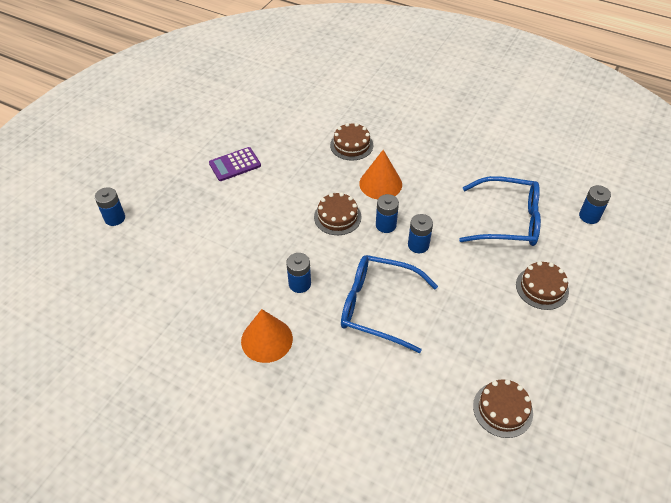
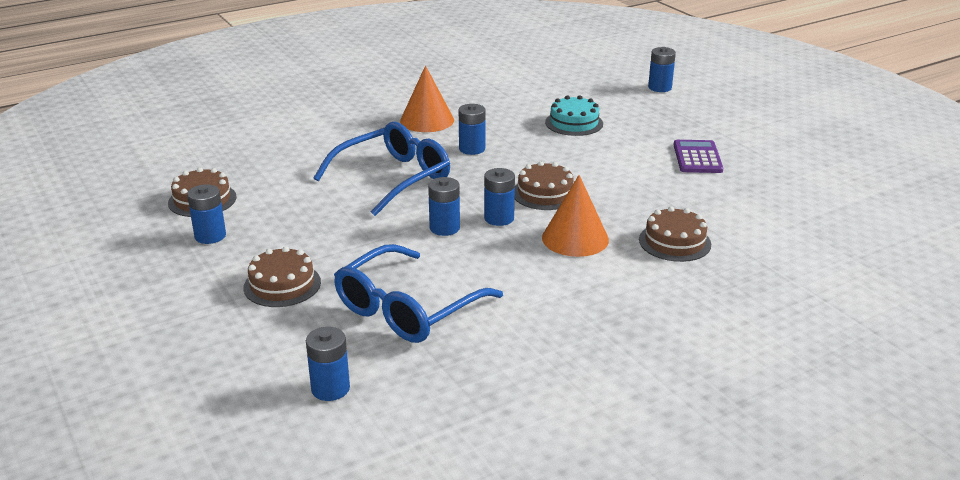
camera: 120 degrees right, 20 degrees down
(215, 244) = (574, 123): none -> turquoise cake
(535, 365) = (210, 236): none -> blue battery

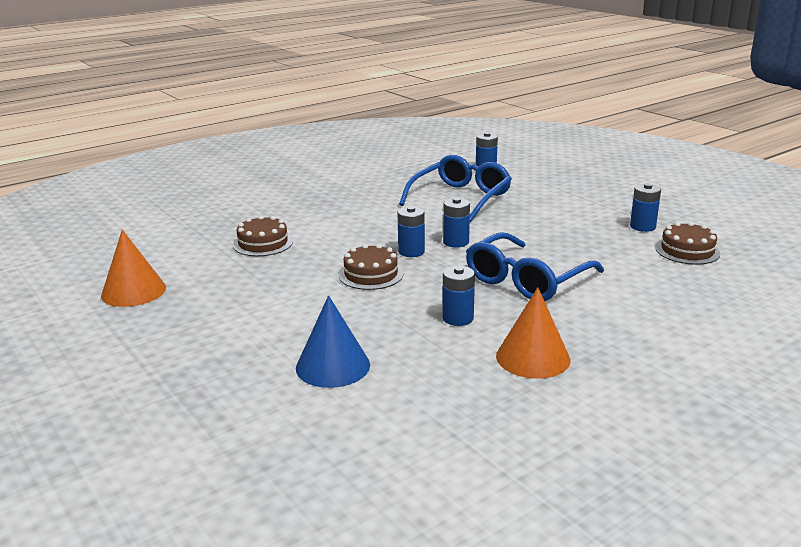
camera: 175 degrees right, 5 degrees down
(282, 285) = (555, 204): brown cake -> none
(574, 123) = (333, 366): turquoise cake -> blue cone
(575, 238) = (345, 241): orange cone -> orange cone (133, 291)
(659, 88) = (176, 455): blue battery -> none
(697, 157) = (195, 323): purple calculator -> none

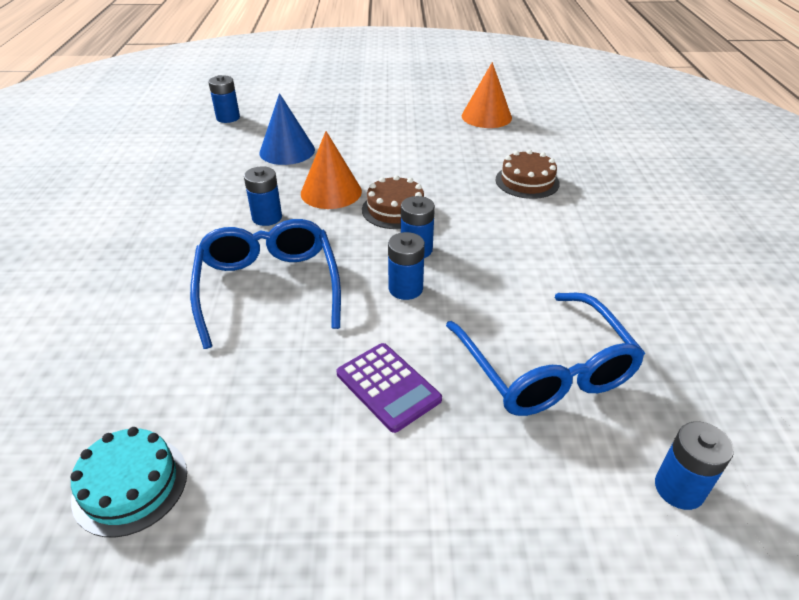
camera: 125 degrees right, 15 degrees up
(533, 223) = (388, 386): none -> purple calculator
(533, 357) = (171, 222): orange cone -> orange cone (331, 192)
(642, 227) = (243, 506): blue battery -> blue battery (228, 118)
(687, 251) = (130, 485): brown cake -> turquoise cake

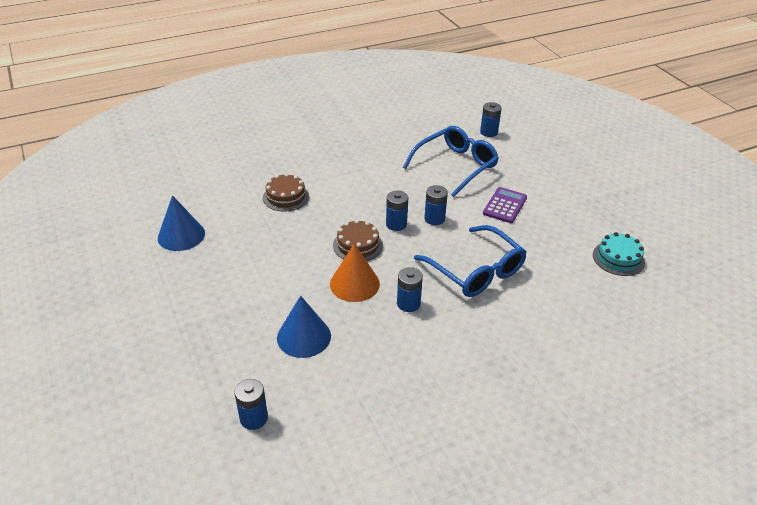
camera: 115 degrees left, 0 degrees up
(268, 288) = (475, 271): blue glasses -> blue glasses turned 90 degrees counterclockwise
(486, 116) = (181, 235): orange cone -> blue cone

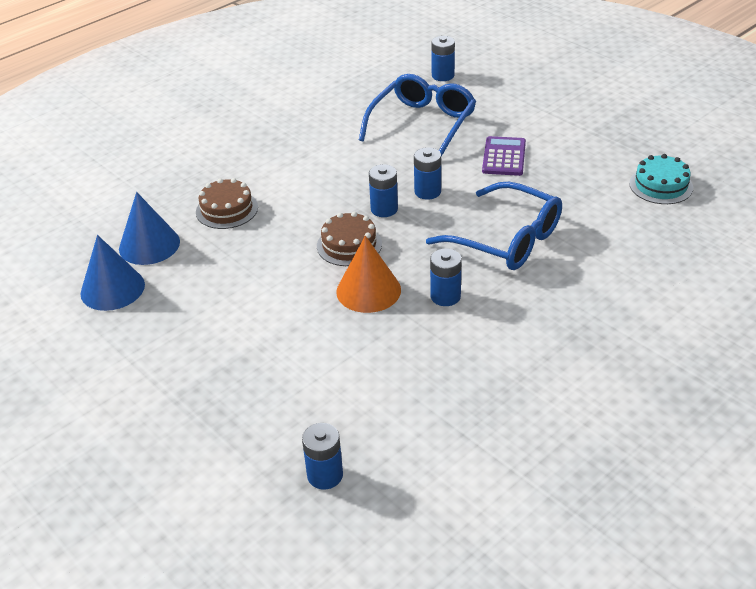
camera: 15 degrees left, 0 degrees up
(304, 336) = (337, 367): blue cone -> blue cone (149, 245)

